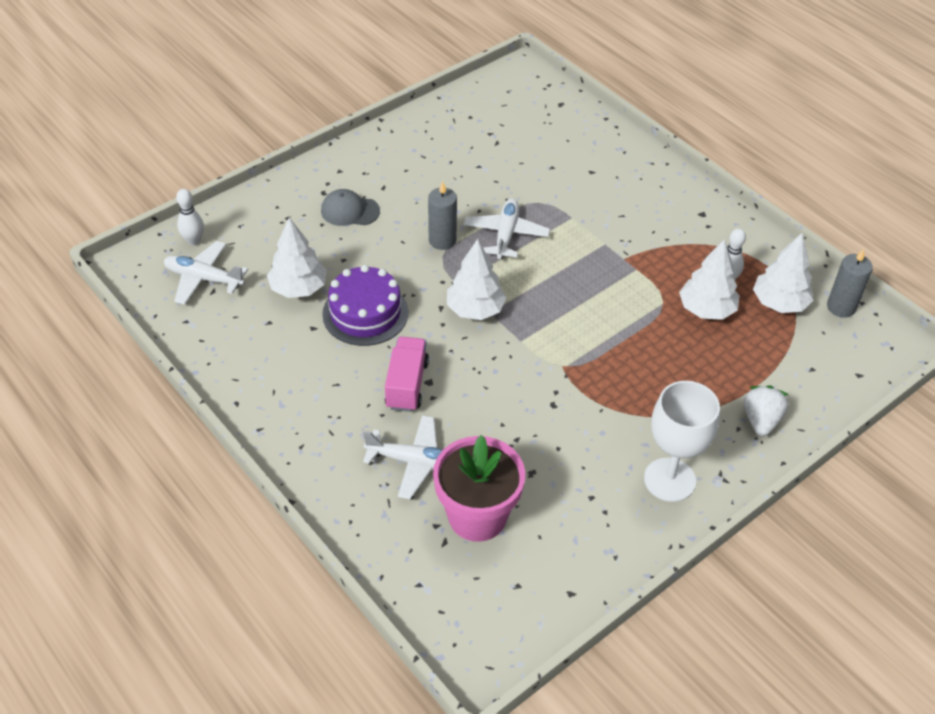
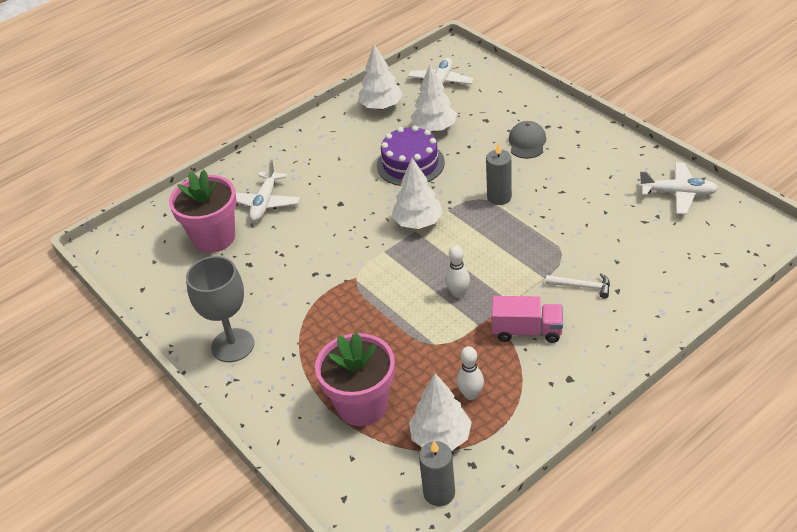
camera: 95 degrees right, 5 degrees down
(194, 241) = (479, 73): white bowling pin -> white bowling pin (458, 293)
(407, 385) = (337, 192): pink truck -> pink truck (527, 331)
(506, 235) = (513, 235): white plane -> white plane (678, 194)
(585, 193) = (582, 286): none -> white hammer
(669, 480) = (232, 345): white goblet -> grey goblet
(706, 309) = (428, 377): white tree -> white tree (381, 106)
(747, 361) = (362, 405): none -> pink flower pot
(761, 421) = (289, 411): white strawberry -> none

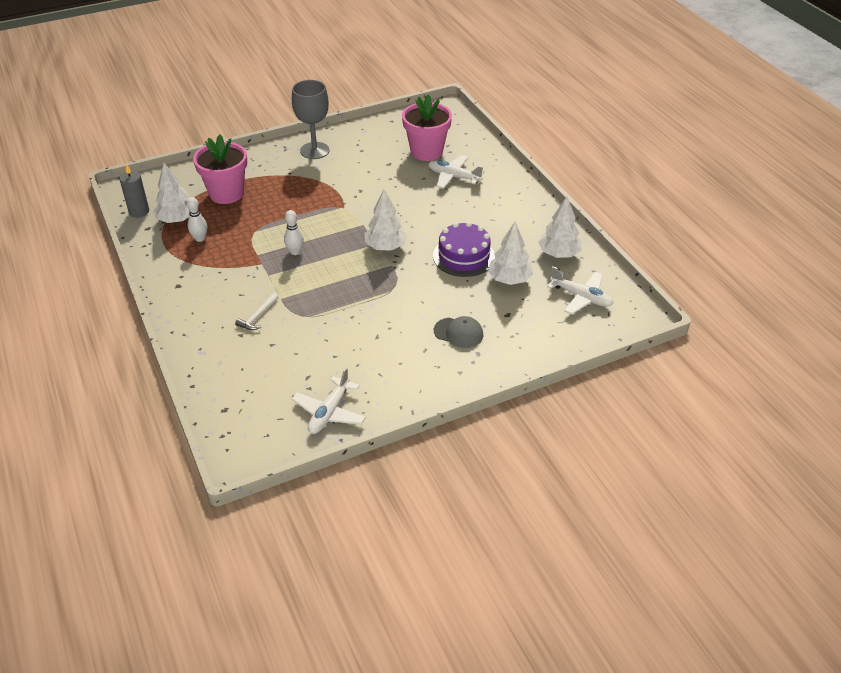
camera: 100 degrees right, 0 degrees up
(499, 197) = (391, 297): grey candle -> none
(527, 331) = (235, 276): pink truck -> none

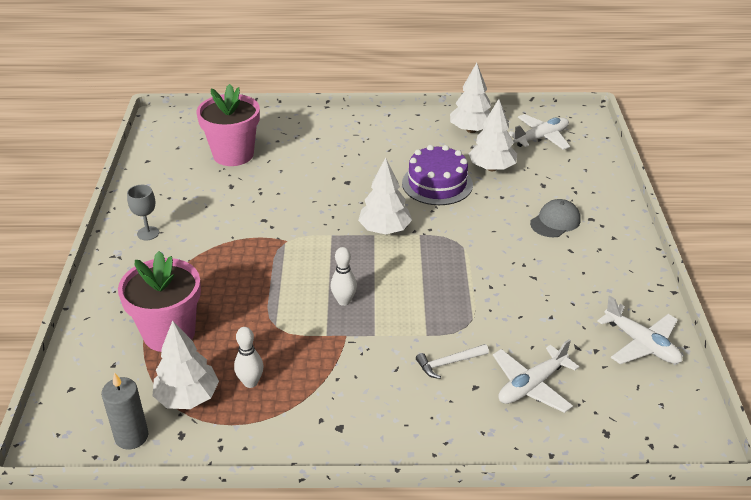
camera: 65 degrees left, 5 degrees down
(258, 316) = (449, 363): white hammer -> white hammer turned 105 degrees clockwise
(314, 150) = (148, 233): grey goblet -> grey goblet, size x0.53
(453, 177) = (297, 151): white plane -> white plane (531, 385)

